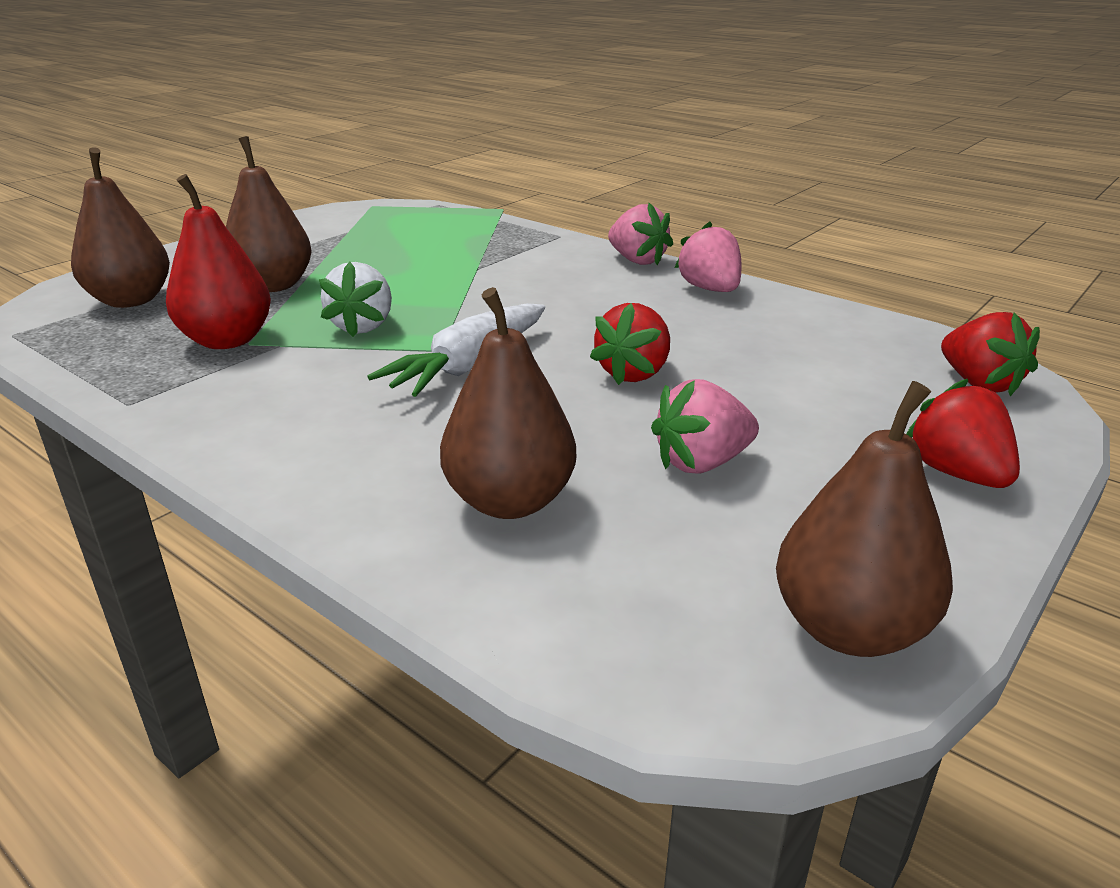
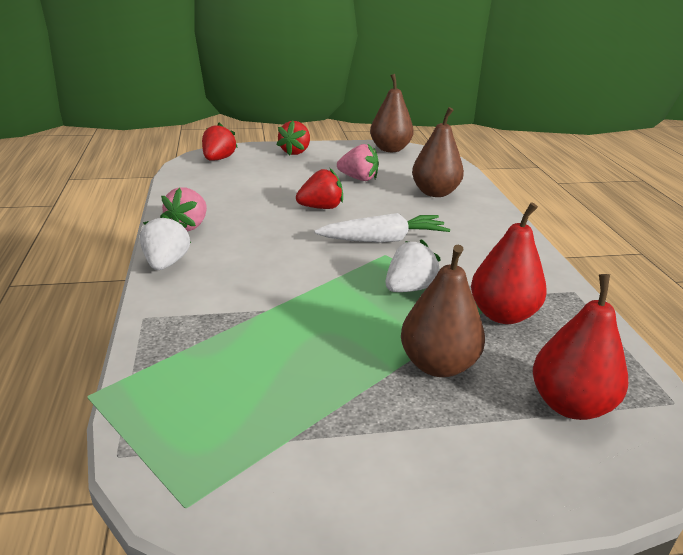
camera: 140 degrees left, 0 degrees up
(131, 300) = (570, 405): brown pear -> red pear
(637, 260) = (166, 263): pink strawberry -> white strawberry

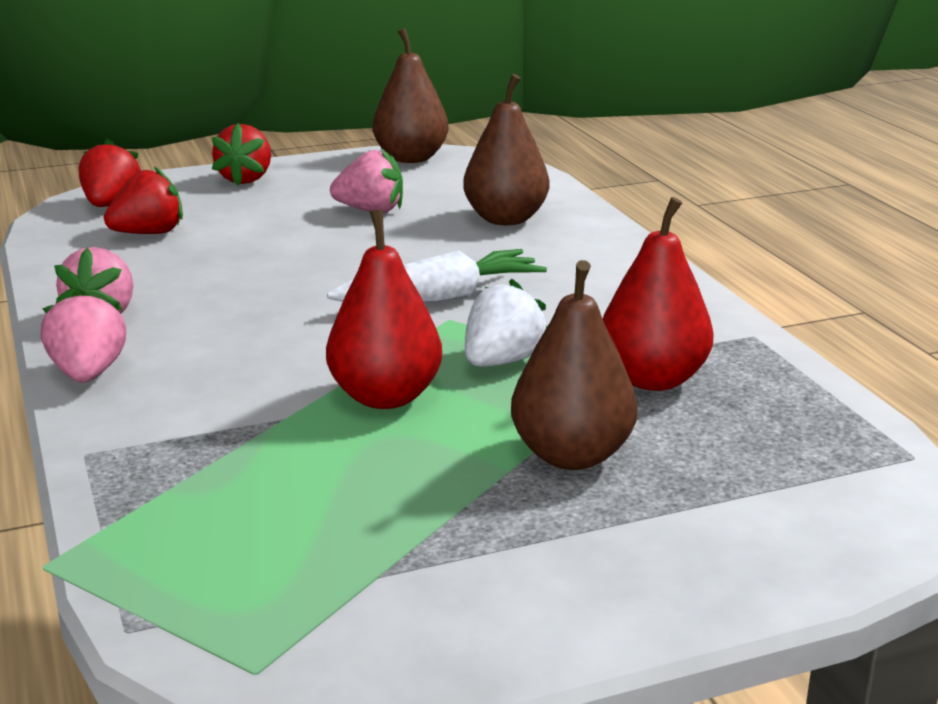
camera: 10 degrees left, 5 degrees down
(166, 263) = (88, 373): white strawberry -> pink strawberry
(321, 208) = (321, 262): red strawberry -> red strawberry (149, 233)
(570, 405) = (772, 478): red pear -> red pear (385, 397)

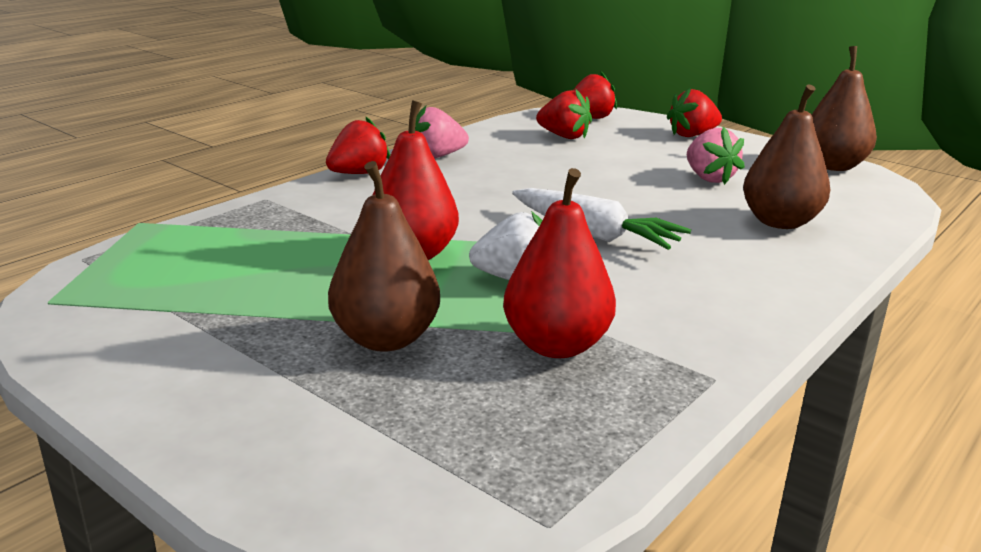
camera: 60 degrees right, 0 degrees up
(88, 373) = (359, 173): pink strawberry -> red strawberry

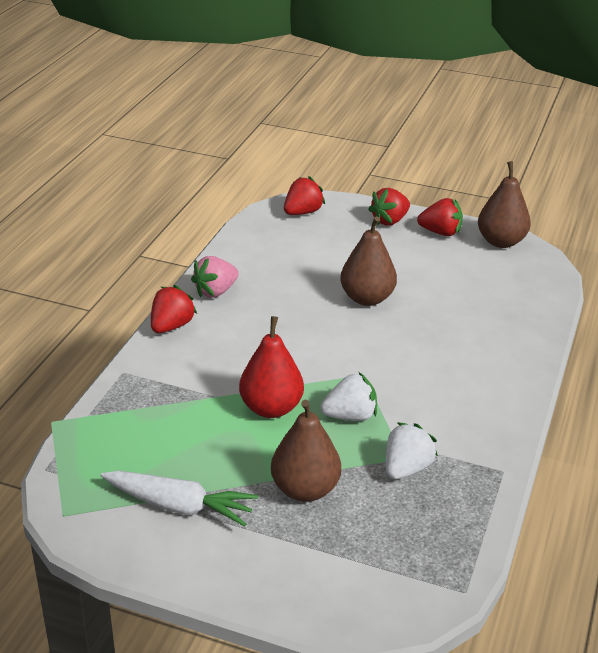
camera: 20 degrees left, 10 degrees up
(556, 345) = (406, 468): red pear -> white strawberry
(564, 136) = (296, 243): red strawberry -> red strawberry (440, 232)
(594, 234) = (377, 358): white carrot -> white carrot (180, 506)
(709, 178) = (424, 275): pink strawberry -> none
(780, 222) = (488, 317): brown pear -> brown pear (367, 298)

